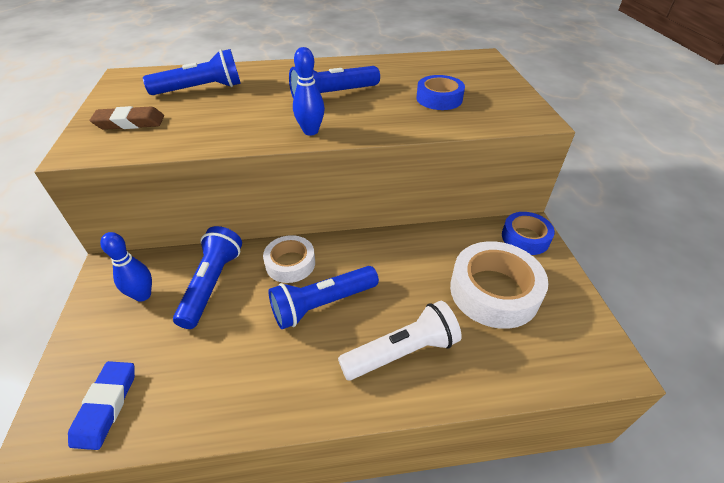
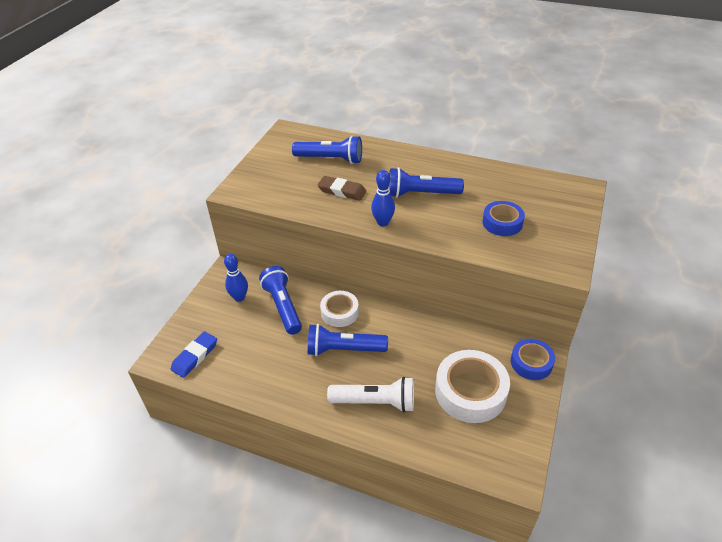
camera: 30 degrees right, 0 degrees up
(130, 123) = (272, 177): brown eraser -> brown eraser (342, 191)
(212, 284) = (283, 307): blue flashlight -> blue flashlight turned 60 degrees counterclockwise

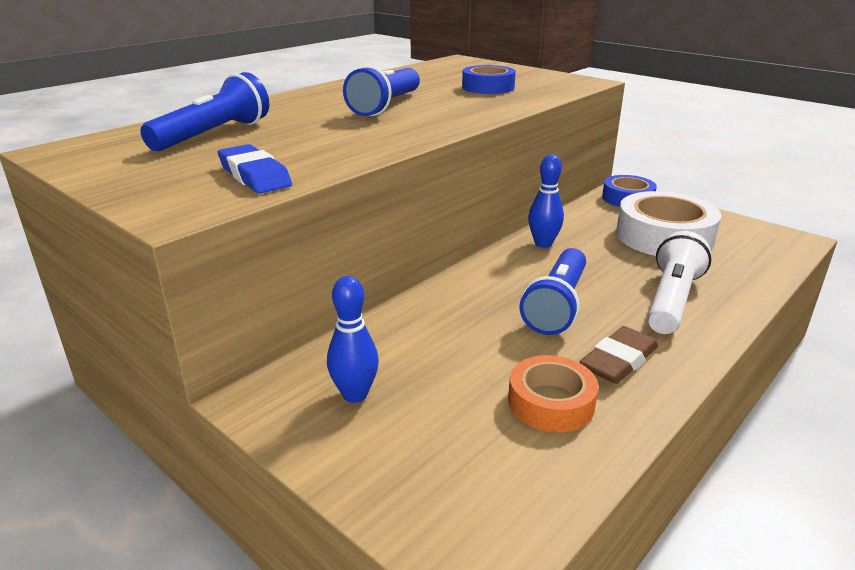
camera: 70 degrees left, 15 degrees down
(195, 356) = (496, 491): blue eraser -> blue eraser (254, 176)
(255, 363) = (551, 402): none -> orange tape
(283, 307) = (421, 345): blue flashlight -> none
(339, 312) = (473, 294): white tape -> none
(342, 191) = (314, 139): brown eraser -> brown eraser (619, 360)
(383, 222) = (426, 129): blue bowling pin -> blue bowling pin (543, 244)

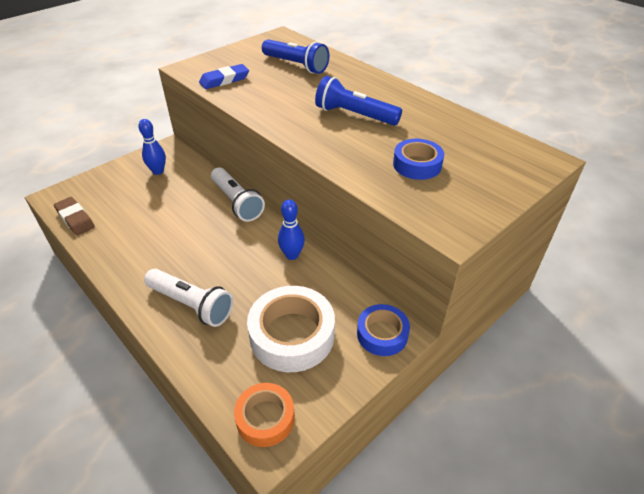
camera: 95 degrees right, 15 degrees up
(444, 291) = (237, 202): none -> white flashlight
(551, 402) = (121, 228): orange tape -> orange tape (265, 418)
(557, 305) = (205, 246): blue flashlight -> none
(619, 360) = (140, 260): brown eraser -> brown eraser (75, 219)

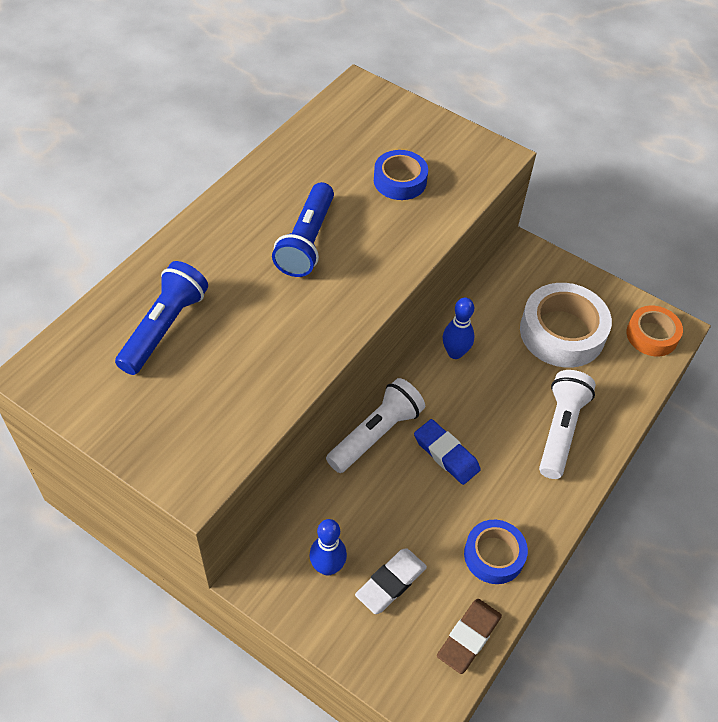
camera: 105 degrees left, 10 degrees up
(131, 193) = (391, 583): none -> white eraser
(224, 80) = (231, 412): blue eraser -> blue eraser (446, 454)
(382, 334) = (533, 265): blue tape -> blue tape (494, 555)

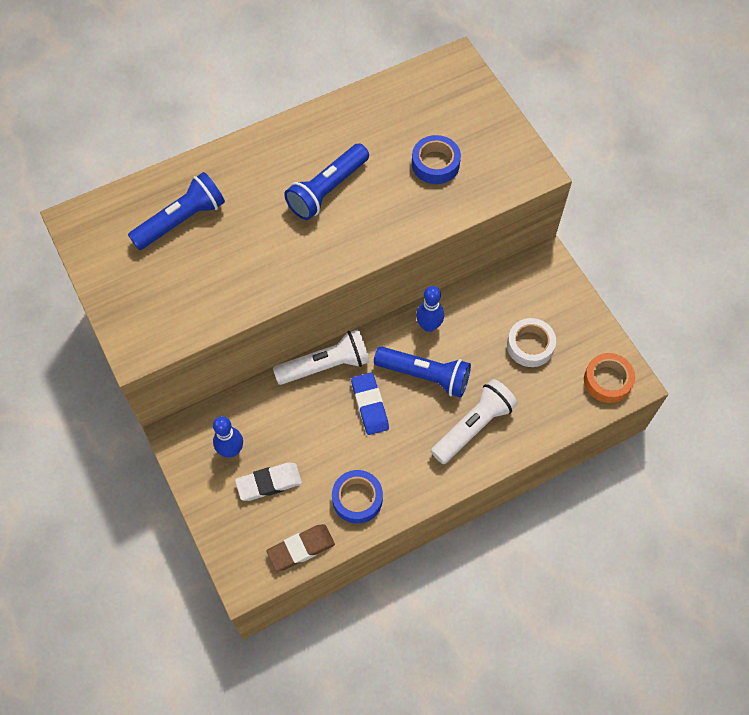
camera: 30 degrees right, 10 degrees up
(482, 402) = (425, 375): none -> blue flashlight
(562, 332) = (530, 345): white tape -> white tape, size x0.60

